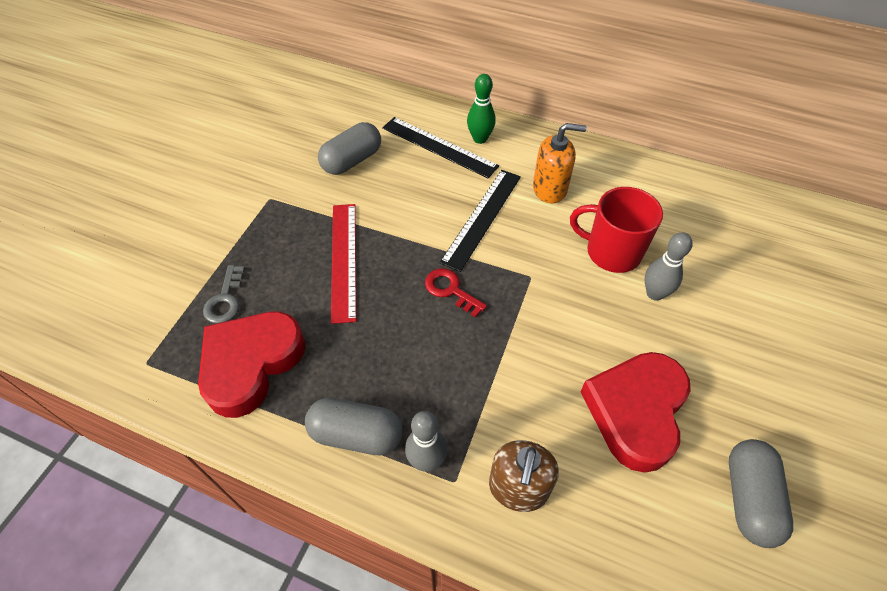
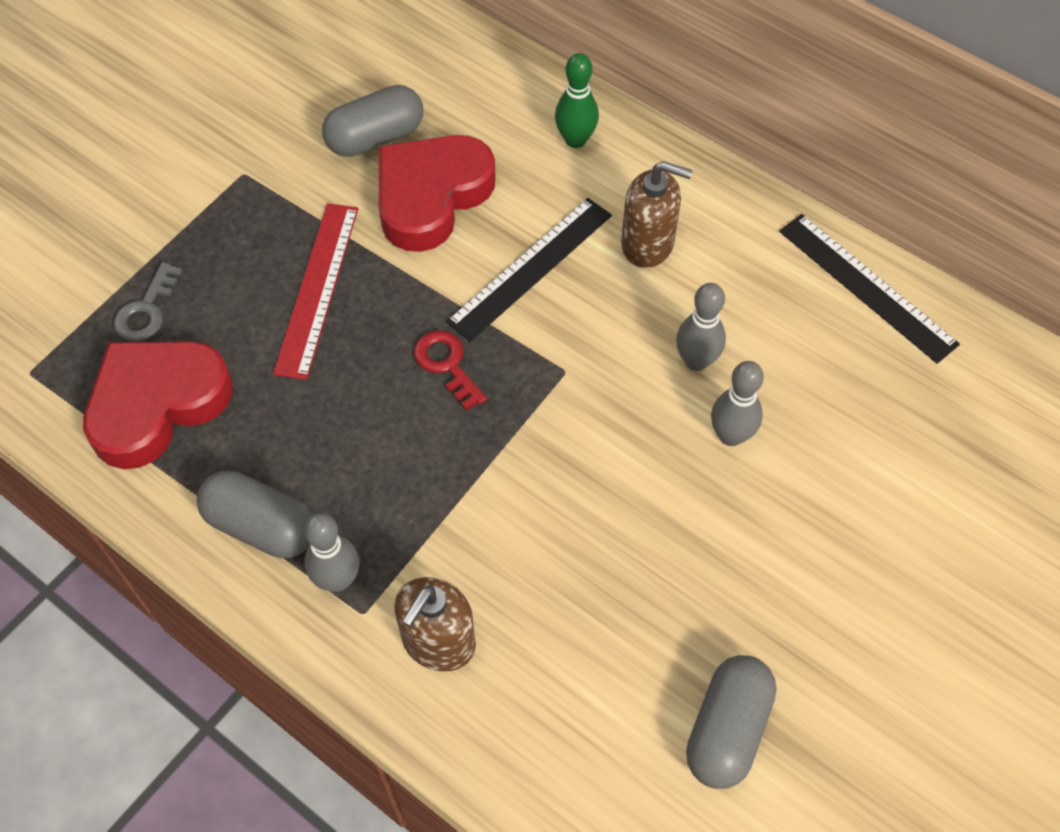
camera: 15 degrees right, 5 degrees up
(439, 147) = (509, 141): black ruler -> black ruler (866, 287)
(550, 189) = (647, 244): orange soap dispenser -> brown soap dispenser
(611, 252) = (696, 361): red mug -> grey bowling pin
(636, 411) = (630, 587): red heart -> red heart (431, 196)

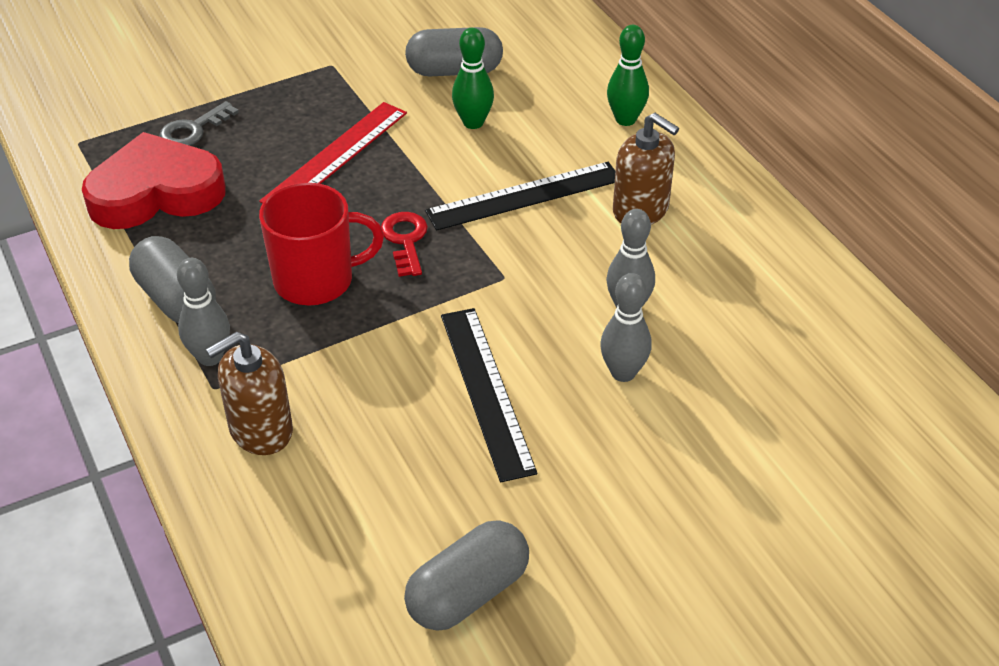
camera: 25 degrees right, 15 degrees down
(388, 447) = (316, 280): none -> red mug
(431, 196) = (473, 122): red heart -> green bowling pin
(866, 287) = (830, 304): black ruler -> black ruler (486, 391)

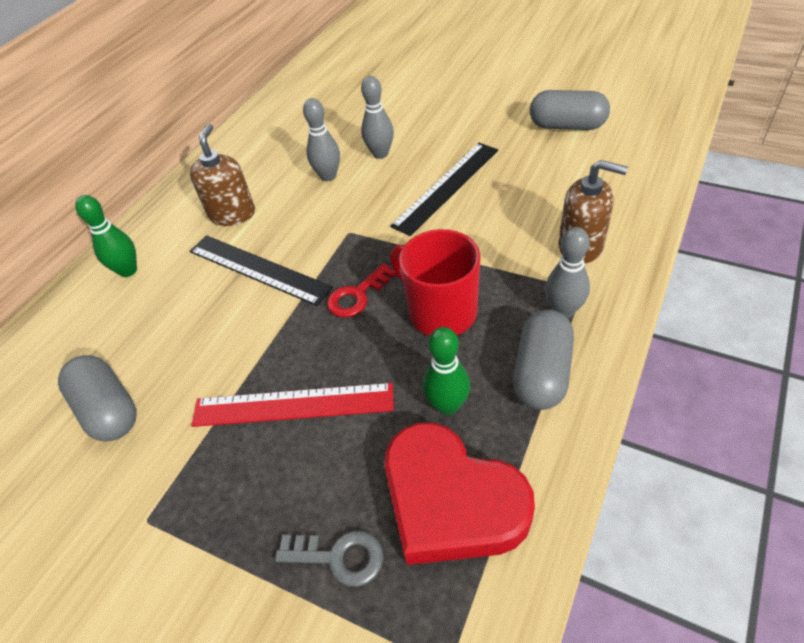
camera: 120 degrees left, 5 degrees up
(473, 122) = (184, 348): green bowling pin -> green bowling pin (447, 405)

